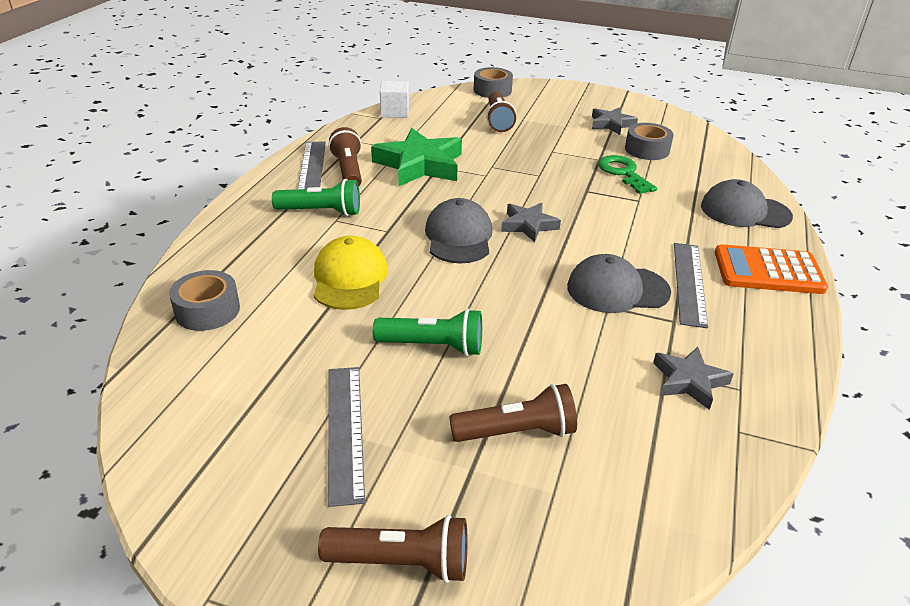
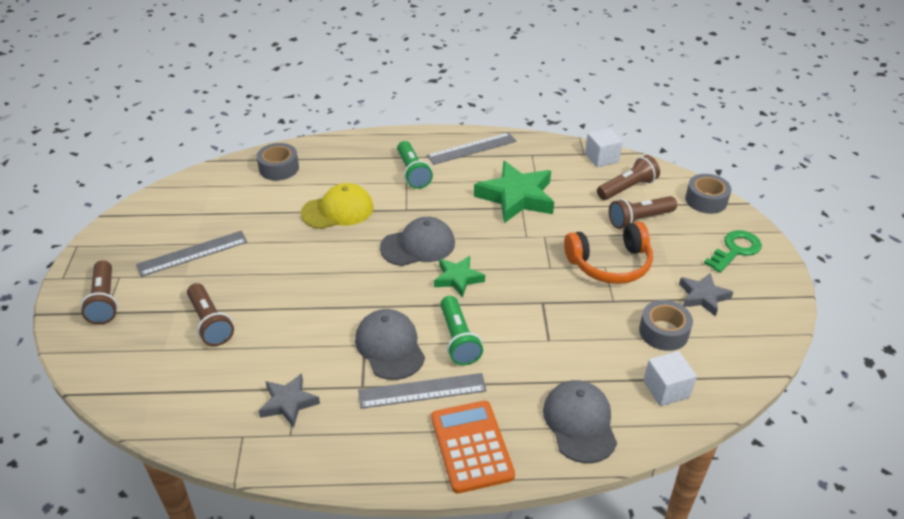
camera: 70 degrees right, 5 degrees up
(348, 171) = (480, 166): brown flashlight -> brown flashlight (627, 188)
(433, 346) = (280, 267): green flashlight -> green flashlight (458, 339)
(528, 225) = (458, 278): grey star -> green star
(550, 148) = (610, 264): none -> orange headphones
(623, 173) = (596, 322): green key -> green key (735, 250)
(713, 166) = (666, 389): none -> white cube

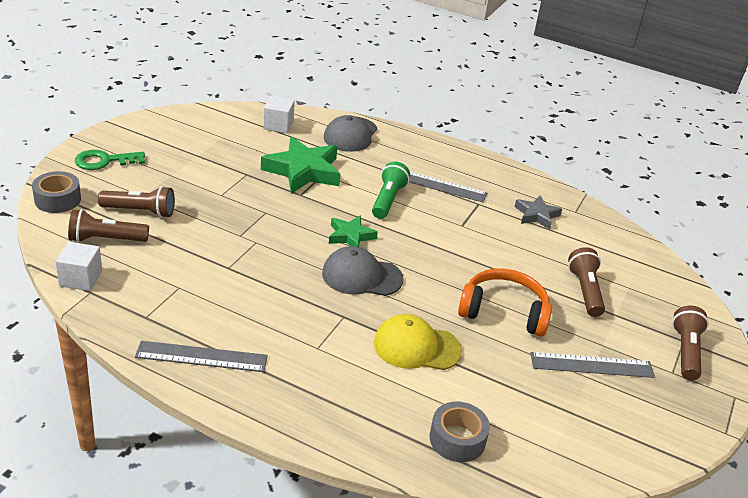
camera: 155 degrees left, 5 degrees down
(390, 346) = (443, 216): grey cap -> none
(412, 173) = (300, 356): green flashlight -> none
(471, 446) = (427, 151): orange calculator -> none
(516, 197) = (221, 279): green star -> green star (303, 171)
(610, 264) = (215, 194): orange headphones -> orange headphones (503, 312)
(663, 332) = (238, 146): grey tape -> none
(703, 297) = (179, 149): grey star -> none

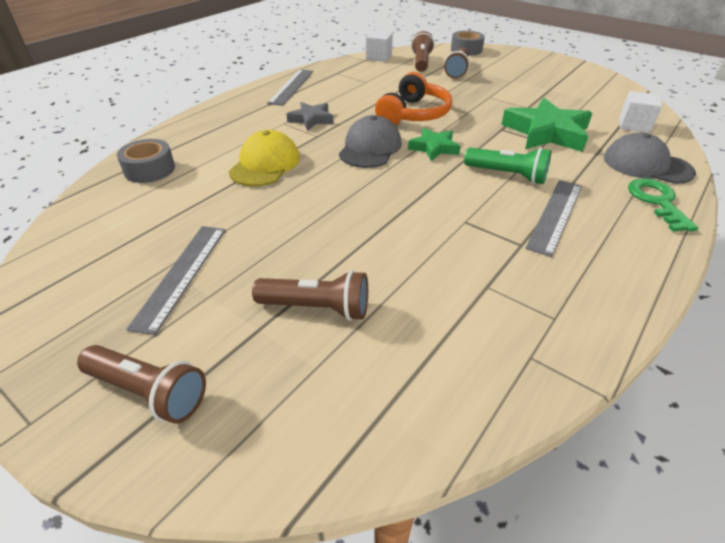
camera: 105 degrees right, 5 degrees up
(104, 161) = (522, 60): green key -> green key (657, 202)
(503, 312) = (296, 224): orange headphones -> orange headphones (414, 114)
(536, 215) = (505, 300): grey star -> grey star (311, 119)

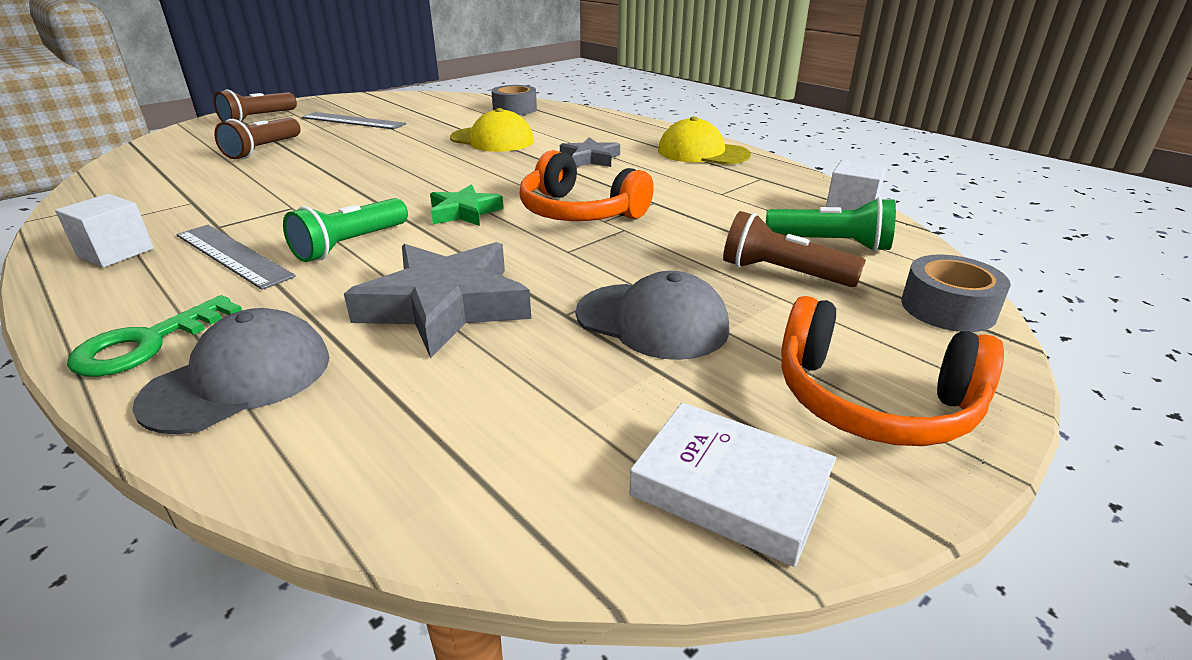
camera: 100 degrees right, 10 degrees down
(291, 87) = (702, 153): grey ruler -> yellow cap
(370, 148) = (492, 180): grey cap -> grey cap (652, 321)
(421, 62) = (831, 244): brown flashlight -> green flashlight
(535, 63) = (872, 400): none -> orange headphones
(546, 132) = (446, 305): green star -> grey star
(595, 79) = (730, 488): none -> white book
(634, 125) = (396, 437): white cube -> white cube (116, 252)
(657, 202) = (147, 343): green key -> green key turned 120 degrees clockwise

